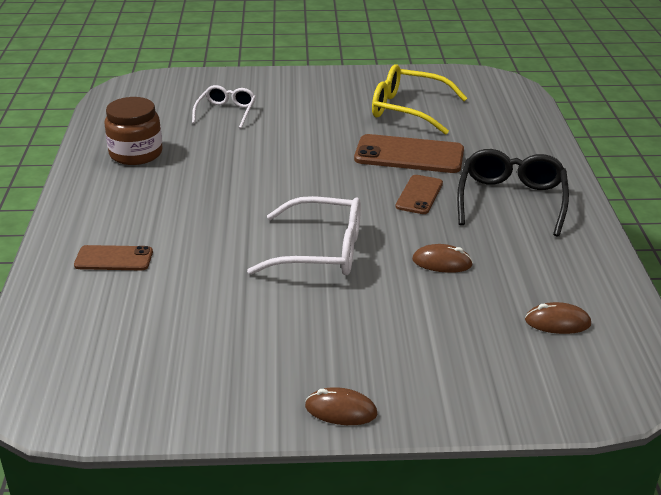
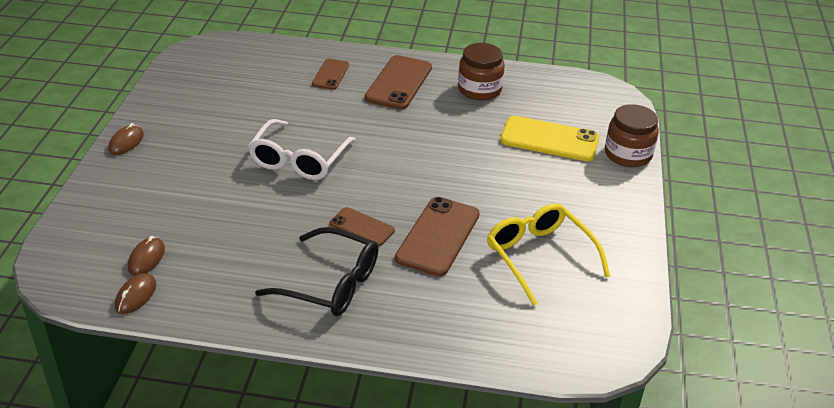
camera: 100 degrees right, 5 degrees up
(128, 205) = (399, 83): none -> brown phone
(226, 112) = (549, 139): white glasses -> yellow phone
(239, 78) = (628, 154): none -> brown jar
(408, 109) = (539, 257): yellow glasses -> yellow glasses turned 60 degrees counterclockwise
(442, 262) = (254, 217): brown mouse -> brown mouse (136, 296)

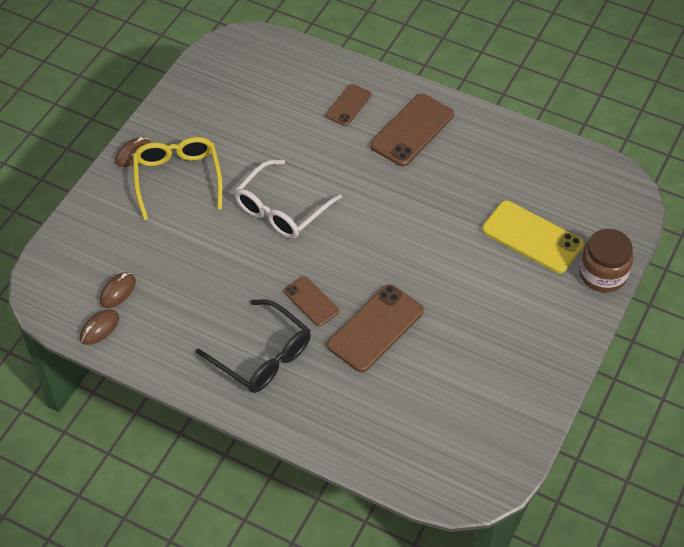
camera: 20 degrees right, 15 degrees up
(479, 90) = (490, 156): brown jar -> none
(539, 257) = (458, 373): yellow glasses -> yellow glasses (178, 179)

